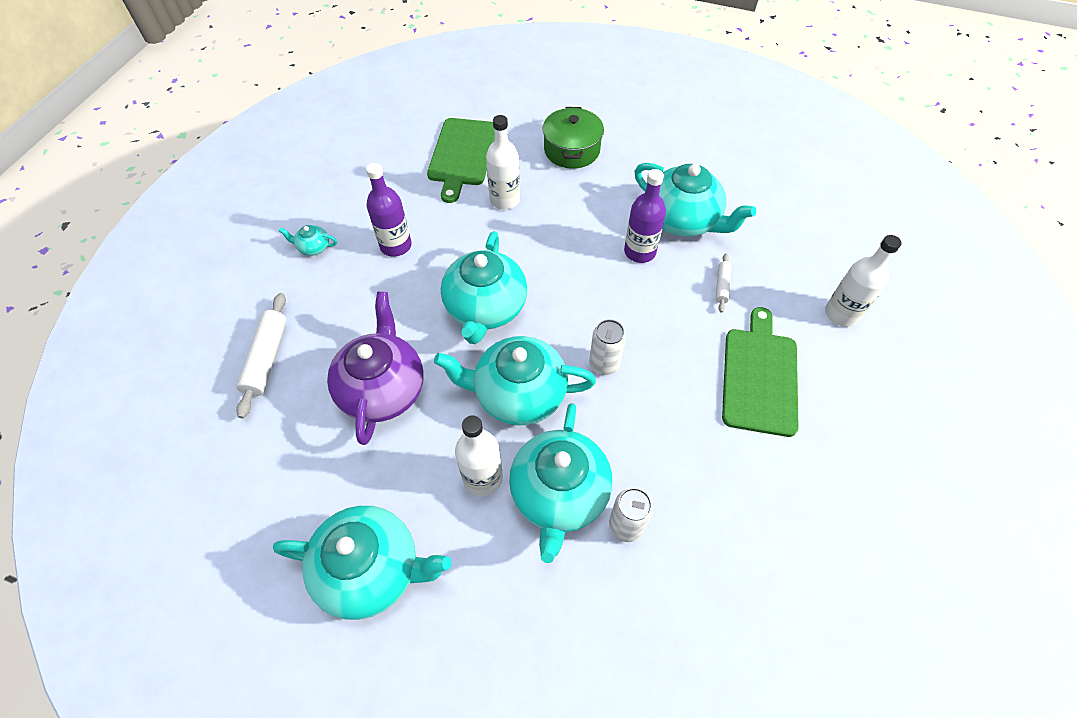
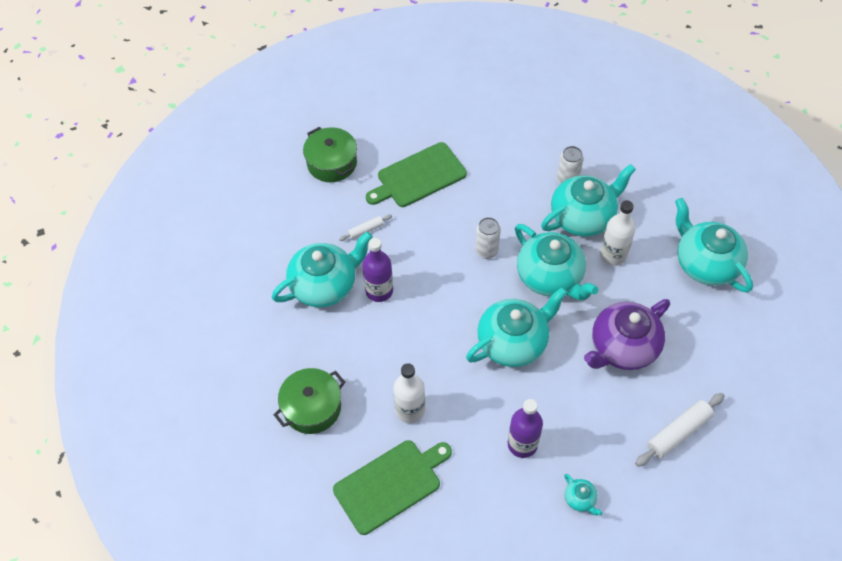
camera: 130 degrees left, 0 degrees up
(683, 220) = (325, 285): turquoise teapot -> turquoise teapot turned 60 degrees clockwise
(841, 314) = (332, 163): white bottle -> green pot

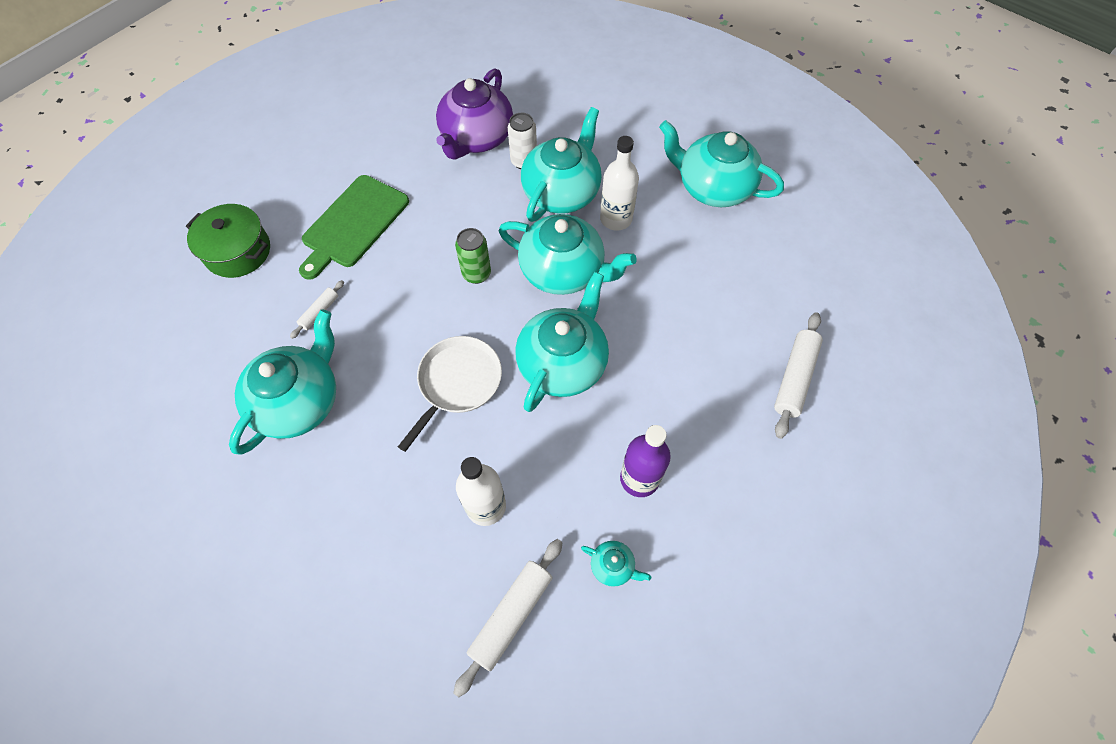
camera: 30 degrees left, 5 degrees up
(312, 407) = (358, 568): green pot -> none
(379, 291) = (372, 377): purple bottle -> none
(390, 484) = (511, 615): green cutting board -> white rolling pin
(433, 321) = (457, 383): none -> white pan
(486, 251) = (476, 274): white can -> green can
(580, 499) = (739, 510): turquoise teapot -> turquoise teapot (613, 566)
(622, 347) = (683, 313): purple teapot -> purple teapot (476, 138)

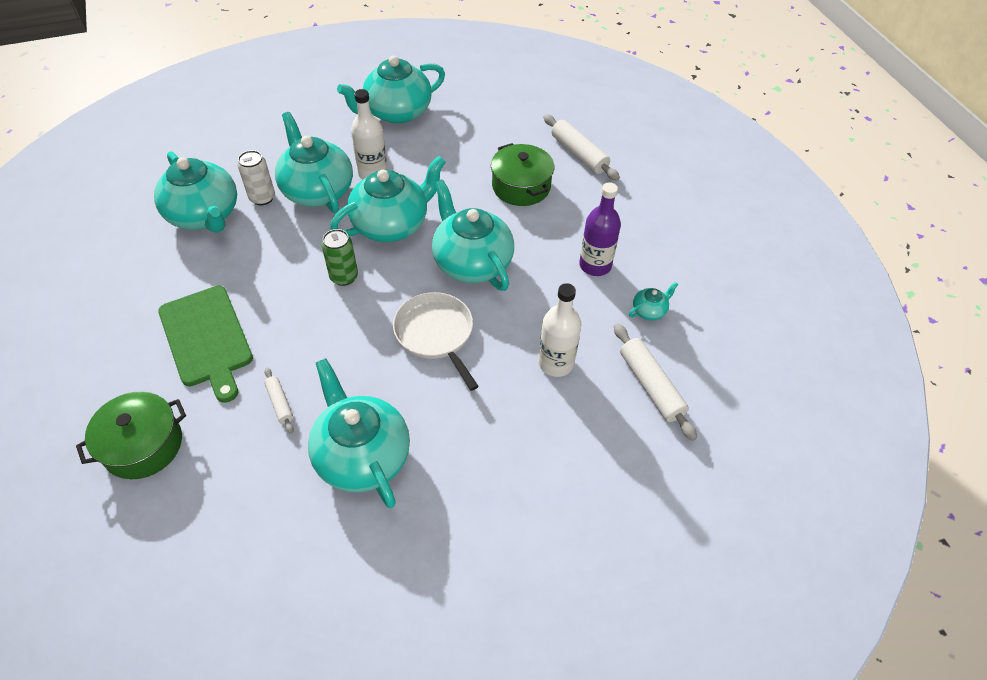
camera: 60 degrees left, 10 degrees down
(476, 138) = (205, 215): purple teapot -> turquoise teapot
(698, 349) = (521, 186): none -> green pot

